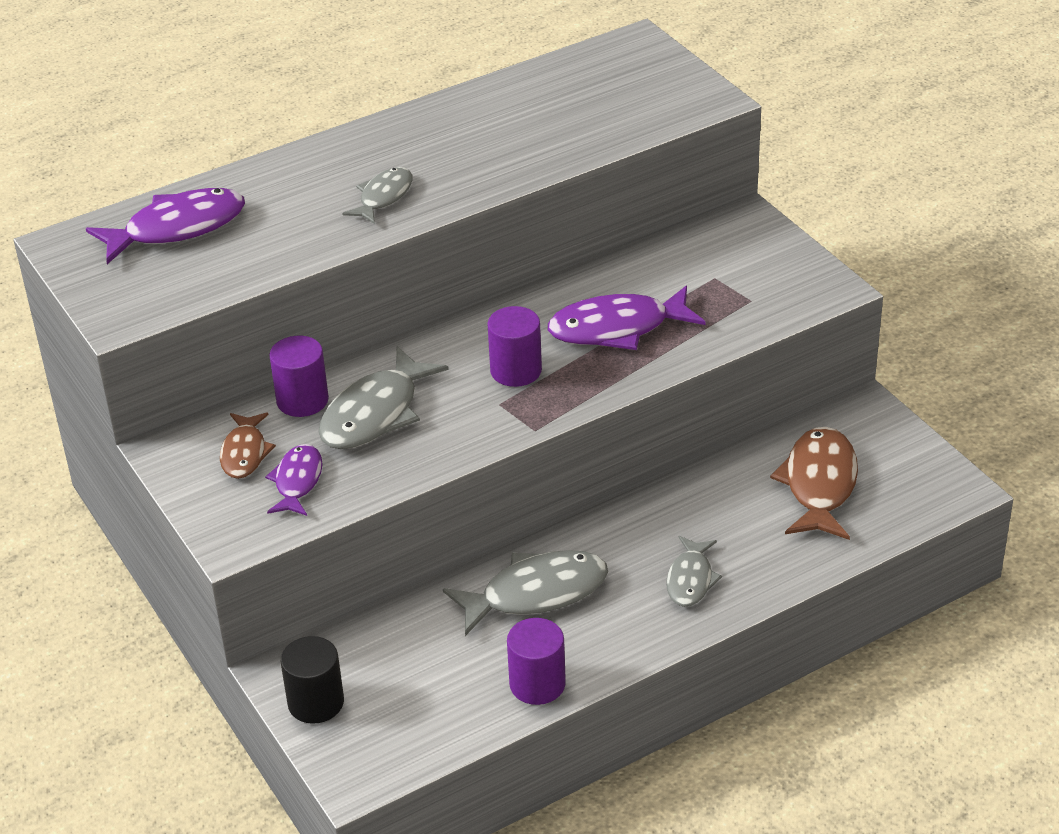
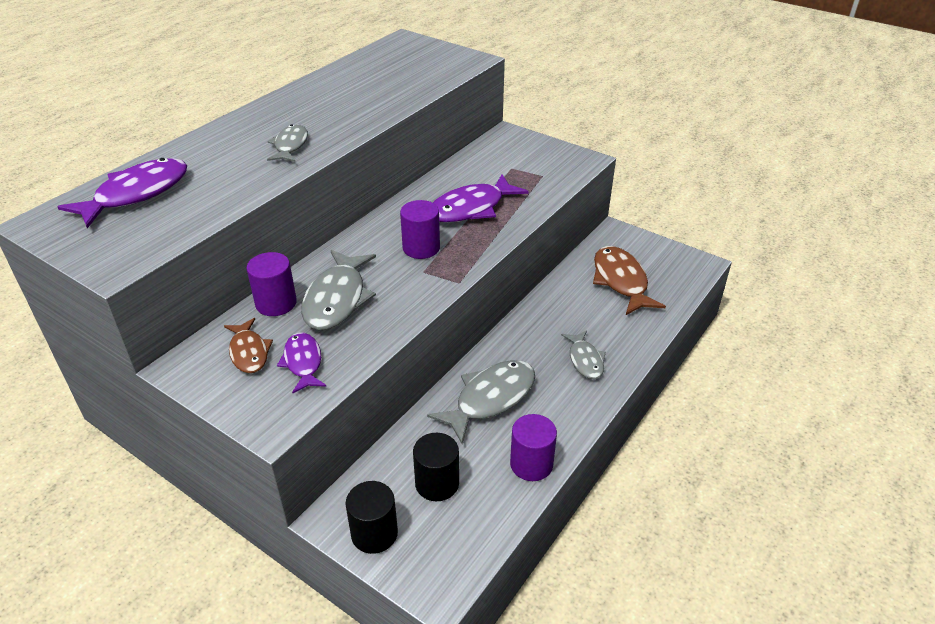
camera: 25 degrees left, 0 degrees up
(414, 672) = (437, 483): none -> black cylinder

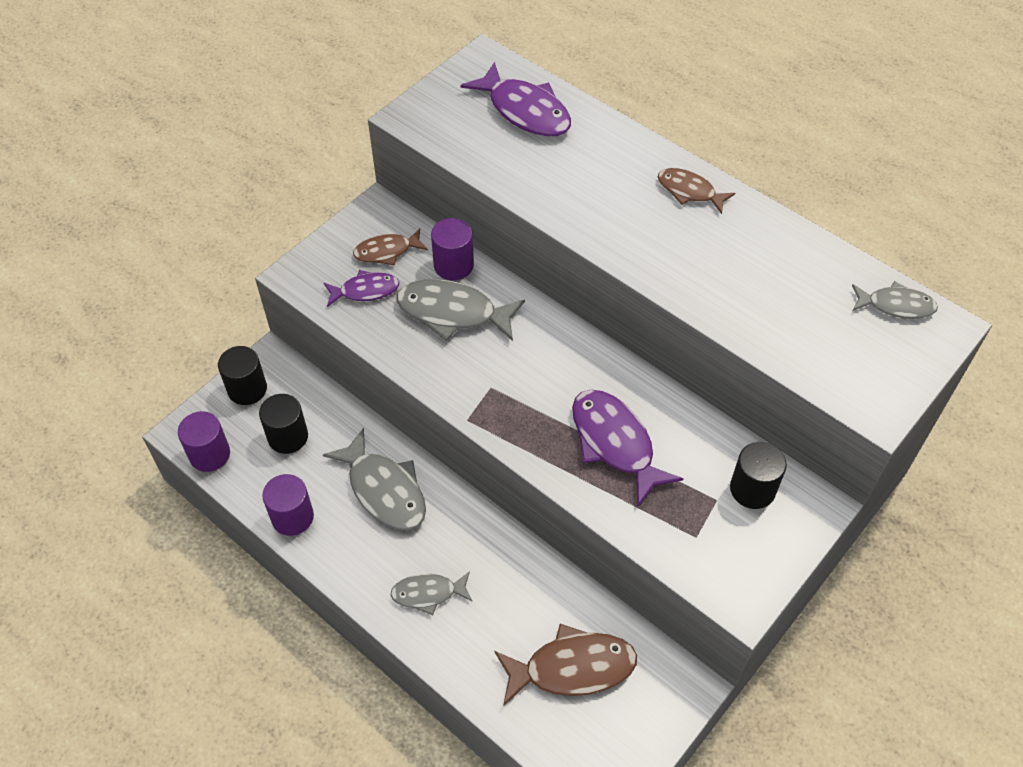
camera: 95 degrees right, 15 degrees up
(268, 115) = (689, 191): none -> brown fish
(290, 145) = (615, 216): grey fish -> grey fish (896, 305)
(421, 248) = (534, 387): purple cylinder -> purple cylinder (209, 454)
(500, 155) = (752, 489): none -> black cylinder

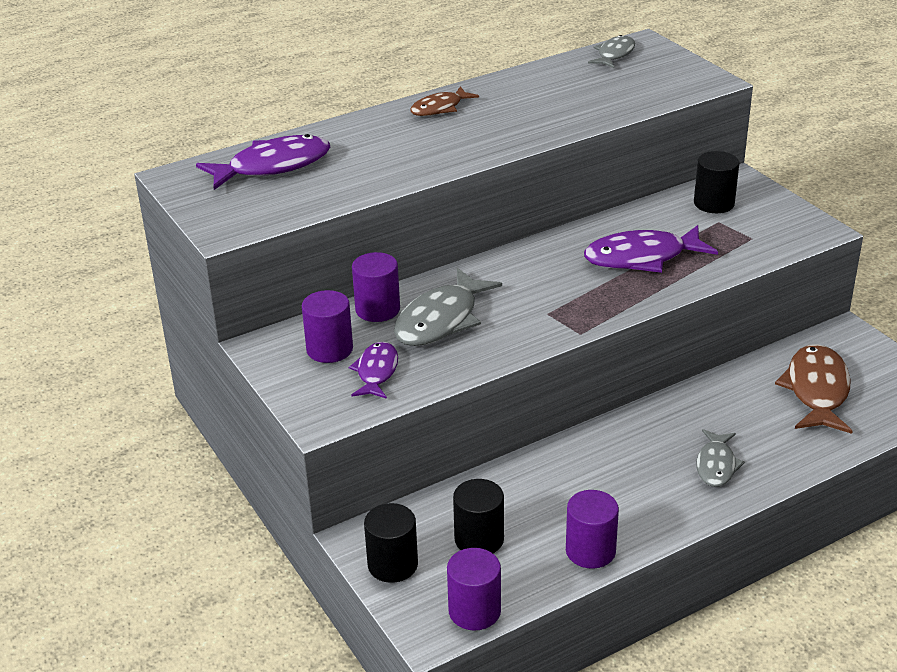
camera: 70 degrees left, 20 degrees down
(384, 490) = (581, 475): grey fish -> none
(387, 251) = (329, 349): brown fish -> purple cylinder

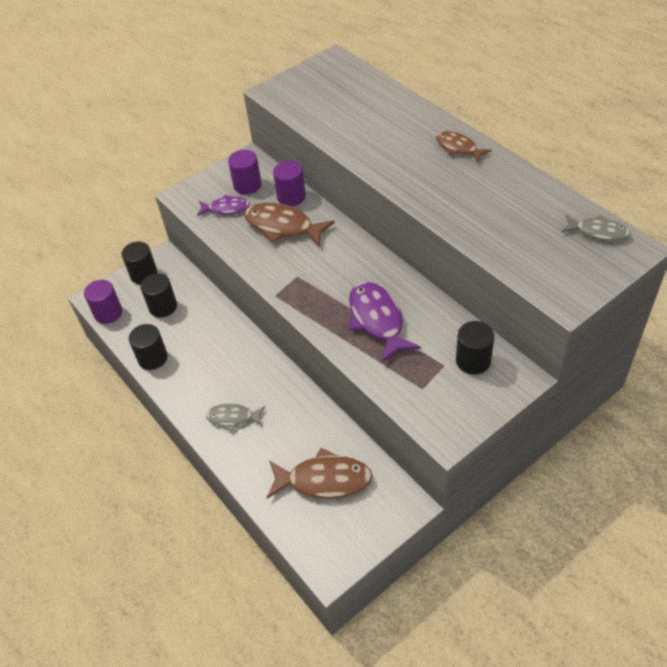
camera: 85 degrees right, 15 degrees up
(272, 166) = (353, 91): purple fish -> none
(441, 320) = (283, 227): grey fish -> brown fish
(590, 551) = (152, 358): purple cylinder -> black cylinder

